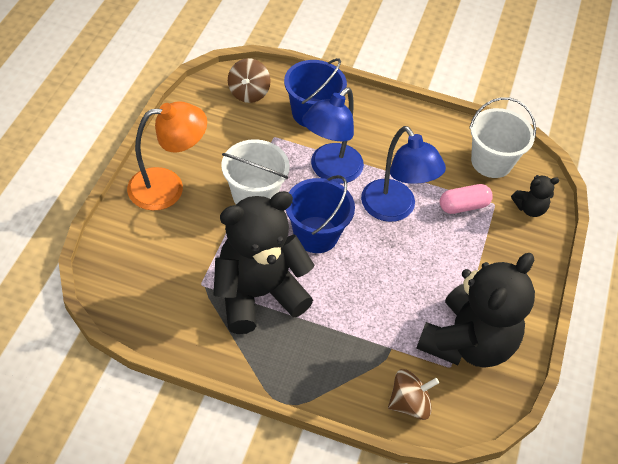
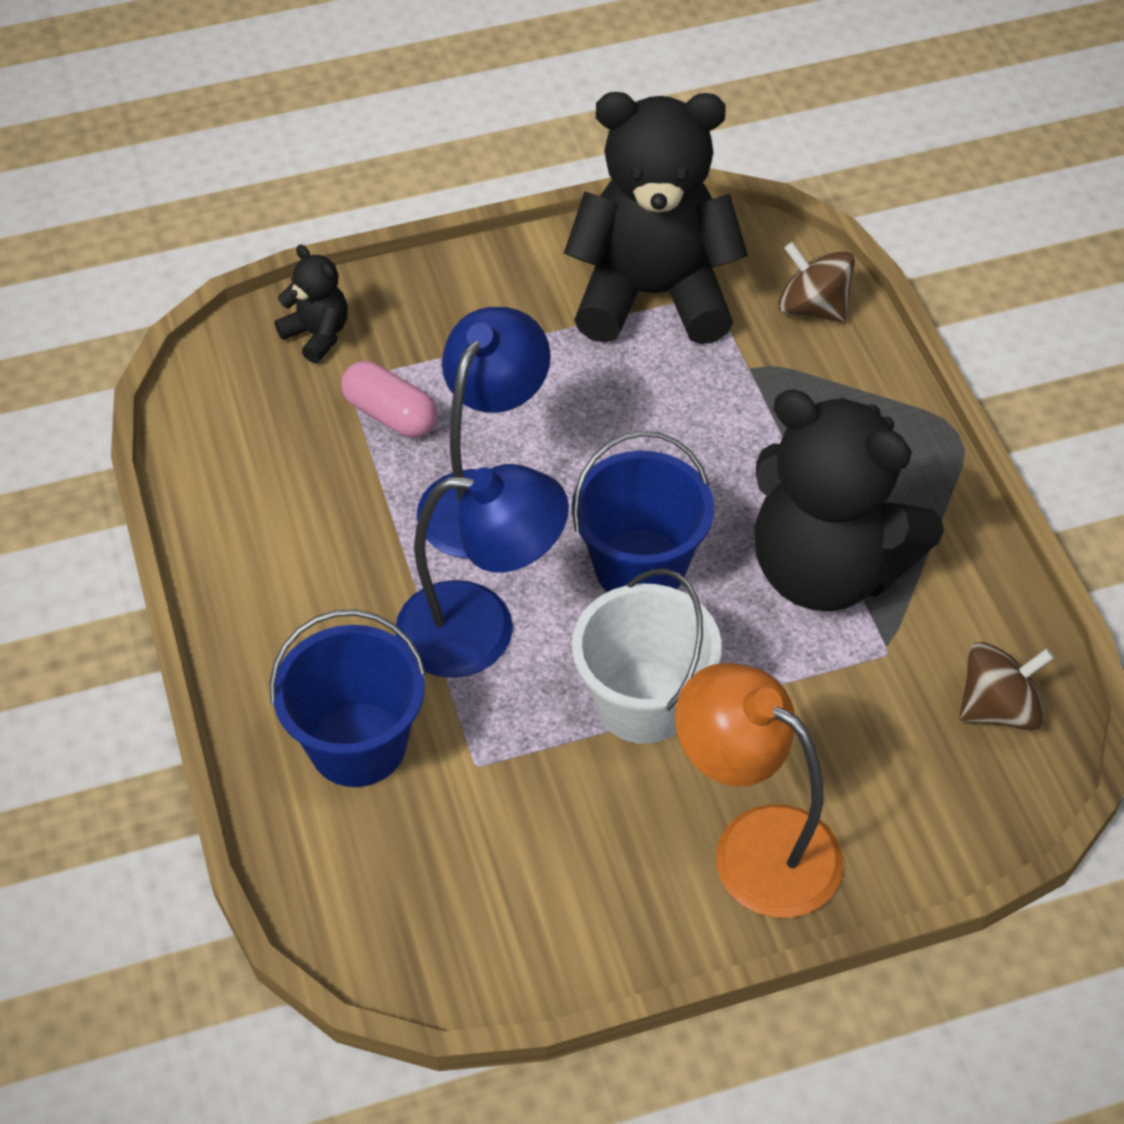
camera: 120 degrees left, 0 degrees up
(248, 93) = (395, 888): brown spinning top -> brown spinning top (998, 708)
(491, 162) = (250, 425): white bucket -> none

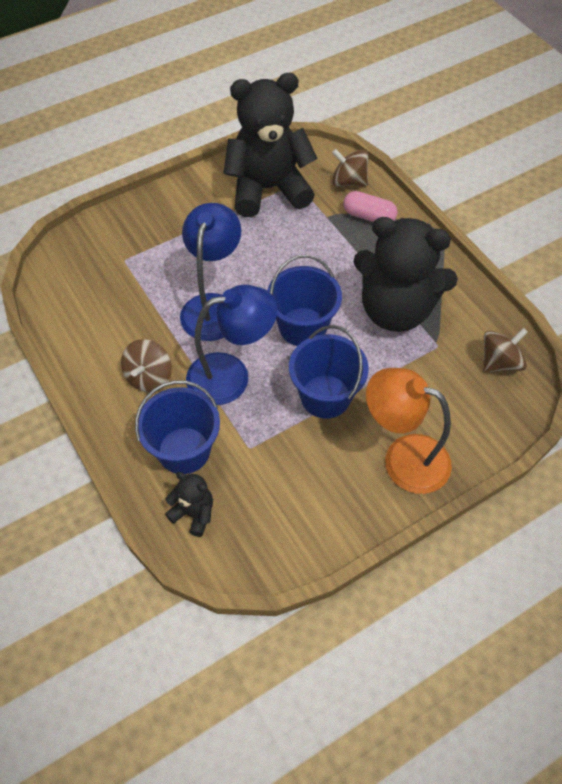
camera: 15 degrees left, 5 degrees up
(317, 335) = (101, 240): black teddy bear -> black teddy bear (193, 513)
(333, 601) = (149, 377): none -> brown spinning top
(390, 415) = (152, 274): pink capsule -> pink capsule (369, 216)
(643, 702) = (325, 396): white bucket -> blue bucket

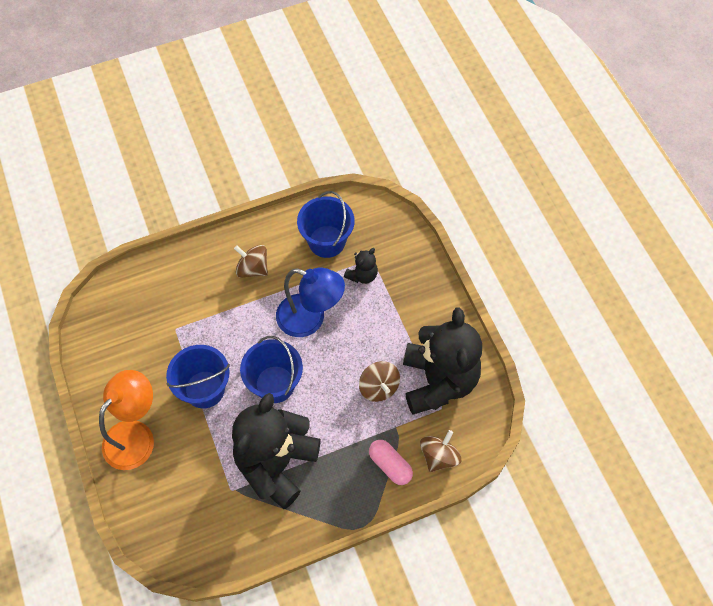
camera: 100 degrees right, 5 degrees up
(184, 450) = (185, 286): blue bucket -> blue bucket (327, 241)
(193, 513) = (135, 287): black teddy bear -> black teddy bear (362, 275)
(231, 376) = (240, 324): blue lamp -> none
(369, 216) = (390, 465): pink capsule -> pink capsule turned 75 degrees counterclockwise
(499, 362) = (202, 539): brown spinning top -> brown spinning top (379, 387)

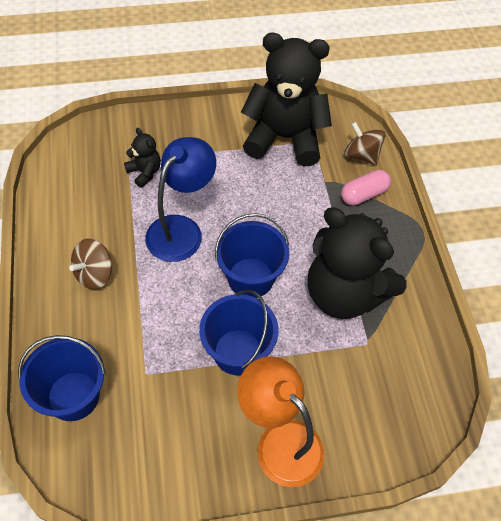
camera: 80 degrees left, 5 degrees down
(327, 241) = (89, 195): blue bucket -> blue bucket (73, 396)
(379, 387) = (279, 186): brown spinning top -> none

